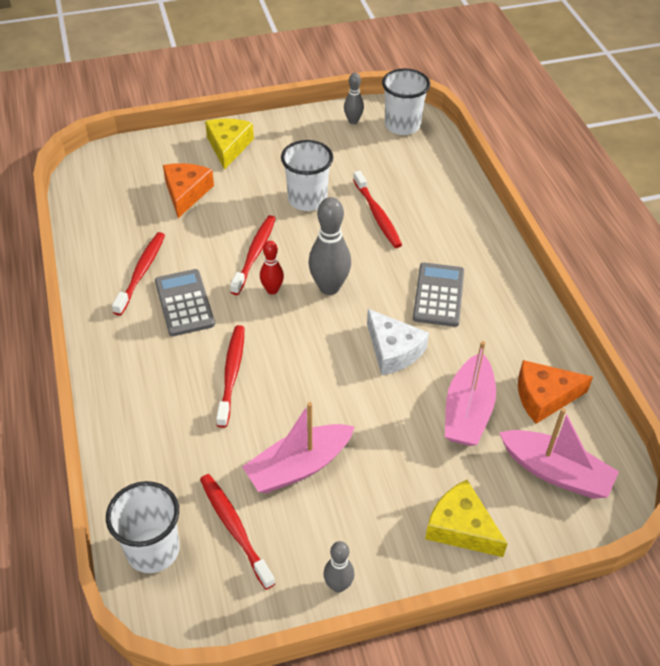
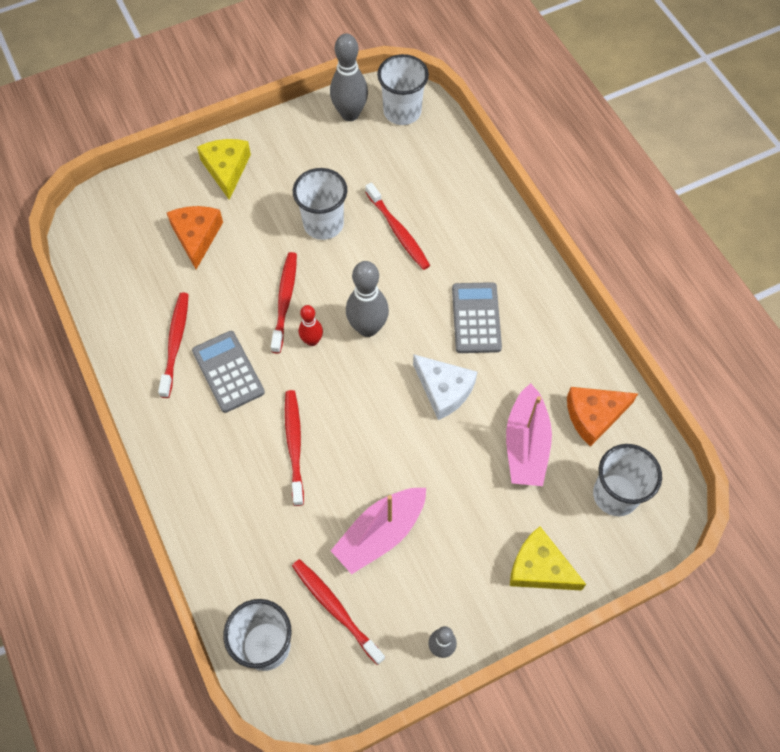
camera: 10 degrees left, 15 degrees up
(353, 121) = (350, 114): grey bowling pin -> grey bowling pin, size x1.76
(555, 472) = (615, 495): pink boat -> white cup

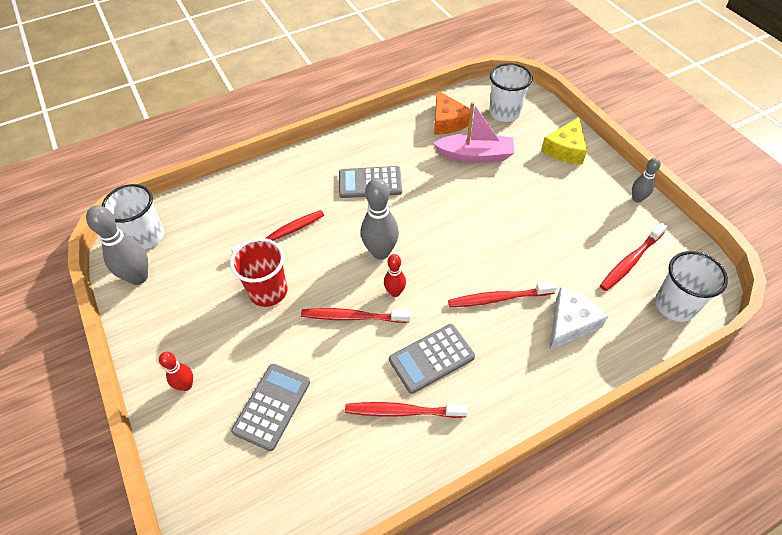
camera: 90 degrees left, 10 degrees down
(196, 236) = (272, 406): orange cheese -> grey calculator
(226, 169) = (186, 385): yellow cheese -> red bowling pin
(323, 224) = (268, 291): white cup -> red cup
(380, 533) = (563, 236): pink boat -> none
(444, 390) = (435, 201): white cheese -> white cheese (570, 323)

